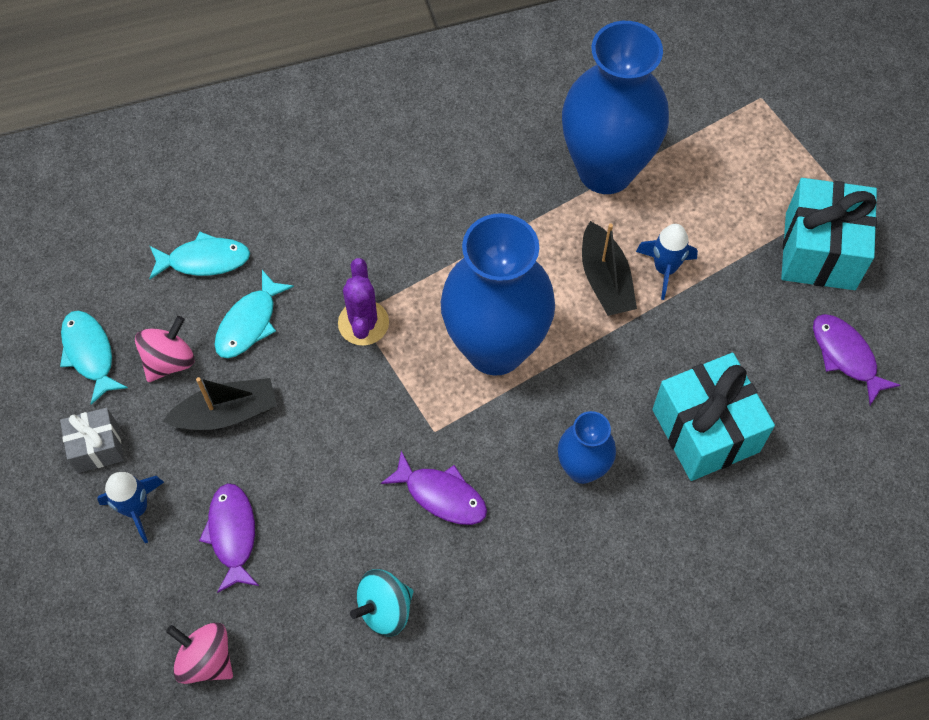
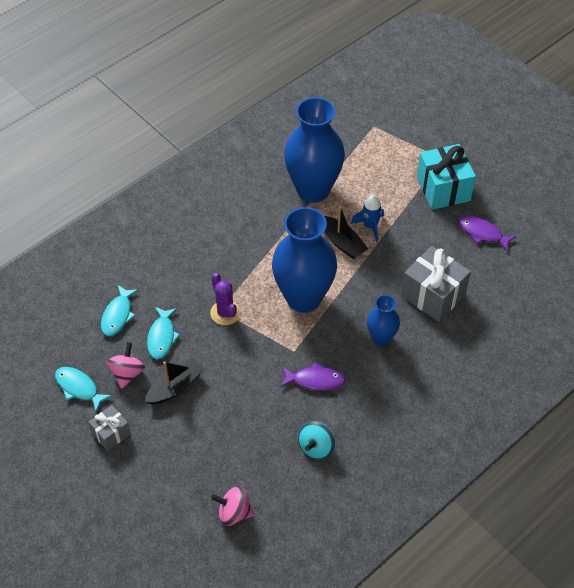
camera: 25 degrees left, 10 degrees down
(136, 509) = (151, 455): blue rocket -> none
(204, 260) = (118, 315): turquoise fish -> turquoise fish turned 135 degrees clockwise
(232, 534) = (213, 445): purple fish -> none
(705, 430) = (433, 295): turquoise gift -> grey gift

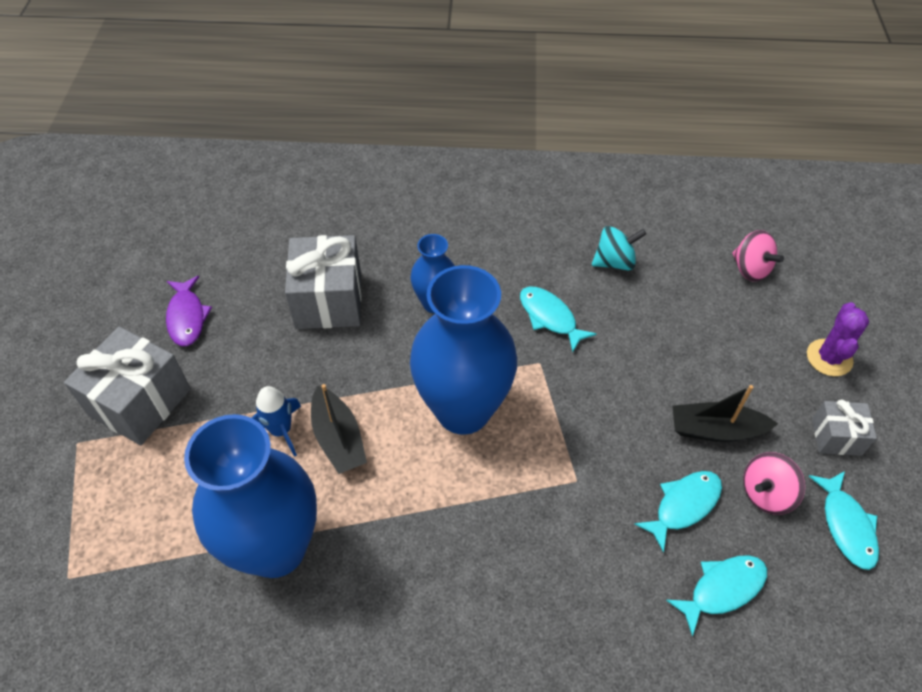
camera: 135 degrees left, 0 degrees up
(225, 313) = (574, 470): purple cactus -> purple cactus (829, 358)
(315, 380) = (550, 317): purple fish -> turquoise fish
(342, 243) = (338, 438): black boat -> black boat turned 150 degrees clockwise
(443, 189) = (140, 402): turquoise gift -> grey gift

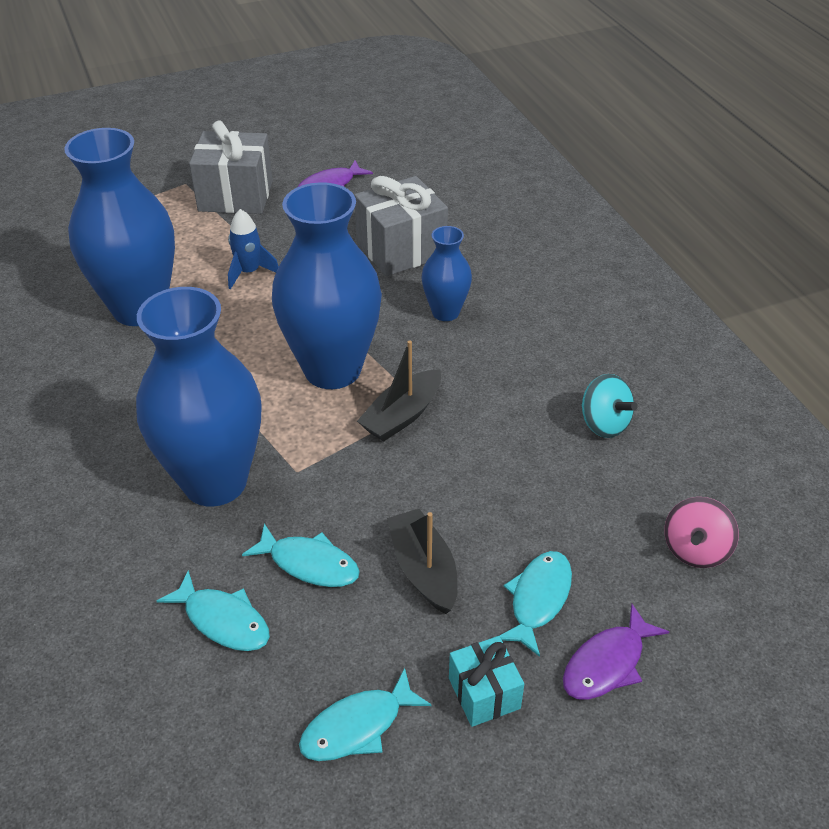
camera: 65 degrees right, 10 degrees down
(338, 438) = (259, 305): black boat -> black boat (402, 415)
(550, 317) = (486, 395): turquoise fish -> turquoise fish (538, 599)
(562, 549) = (215, 482): none -> blue vase
(766, 493) = (362, 635): pink spinning top -> none
(829, 358) = (607, 663): purple cactus -> purple fish
(836, 437) = (484, 693): grey gift -> turquoise gift

